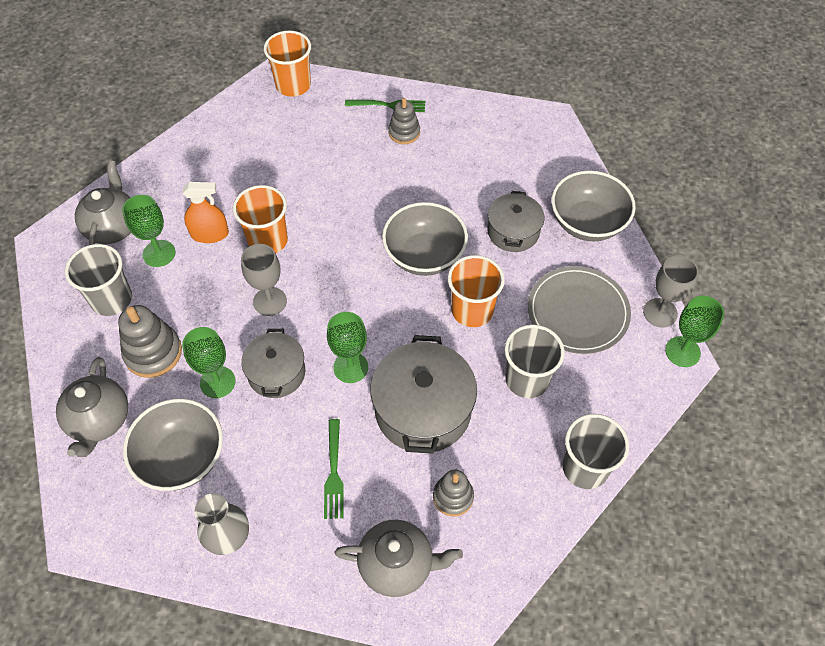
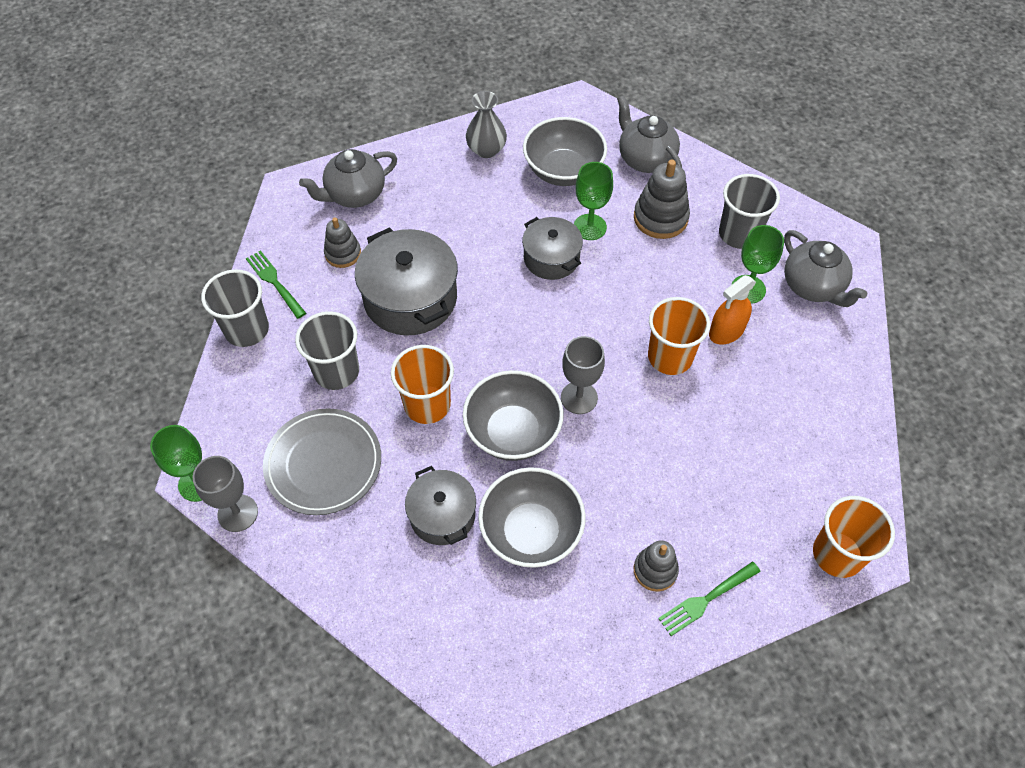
camera: 145 degrees right, 0 degrees up
(270, 301) = (612, 307): grey goblet -> grey goblet (579, 398)
(333, 472) = (446, 221): green fork -> green fork (275, 282)
(350, 367) = (496, 295): green goblet -> none
(587, 223) = (368, 578): grey bowl -> grey bowl (531, 532)

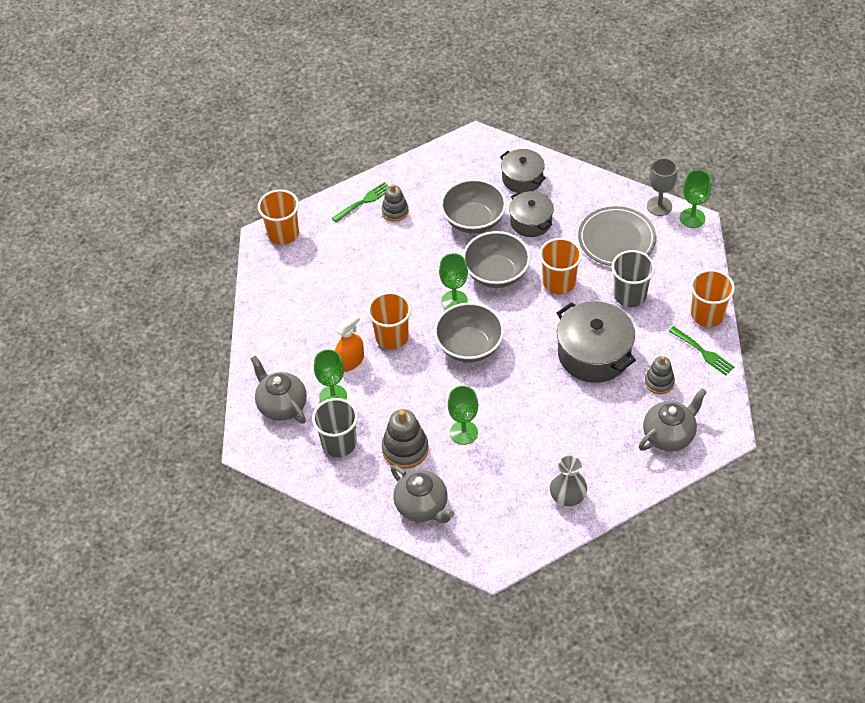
camera: 175 degrees right, 5 degrees down
(247, 329) = (707, 315): grey cup -> orange cup
(551, 258) = (491, 401): grey pot -> grey pot (522, 179)
(563, 171) = (494, 484): grey bowl -> grey bowl (469, 346)
(579, 398) = (454, 301): grey goblet -> green goblet

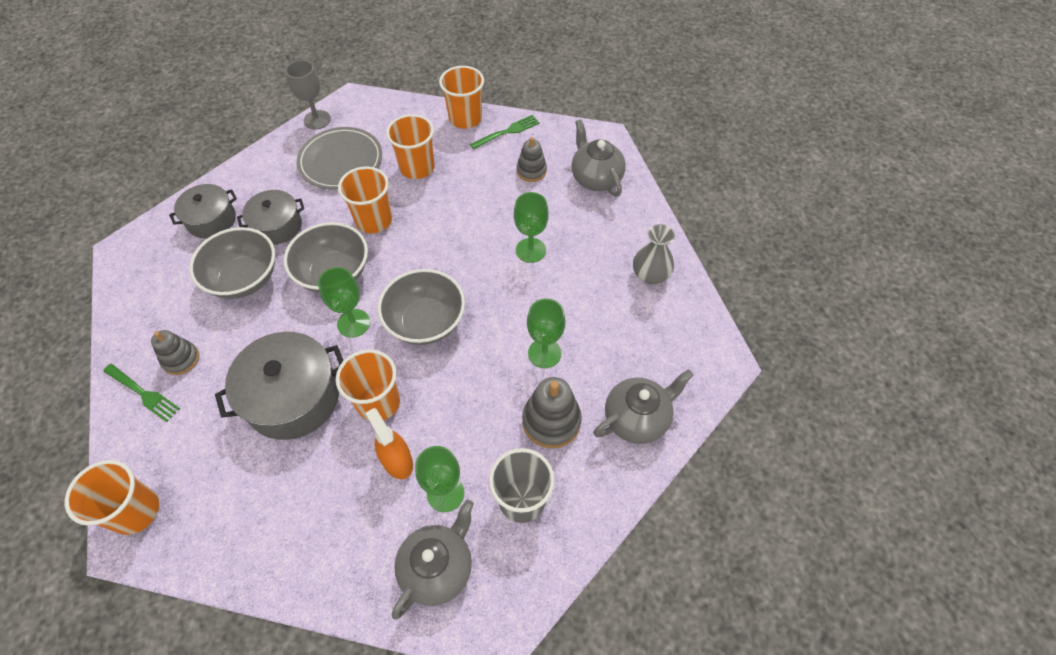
camera: 80 degrees left, 5 degrees up
(281, 405) = (438, 567): grey teapot -> grey teapot turned 150 degrees clockwise
(363, 202) = (142, 393): green fork -> green fork turned 150 degrees clockwise
(594, 354) = (479, 213): grey pot -> grey pot (293, 397)
(630, 295) = (417, 167): grey cup -> orange cup
(692, 218) = (345, 100): green goblet -> green goblet (530, 250)

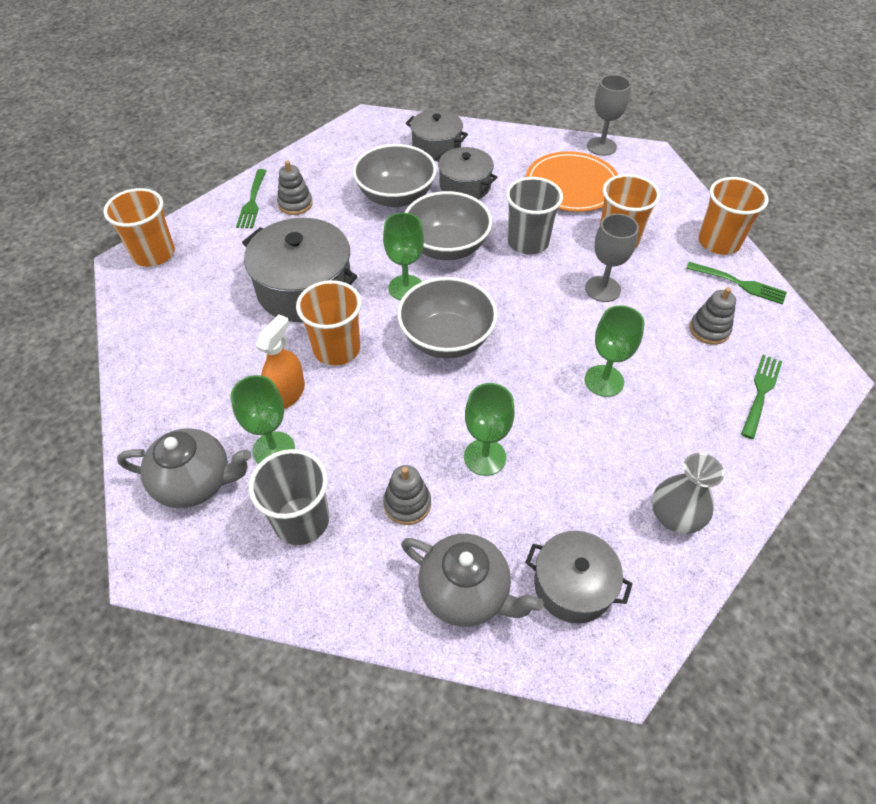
camera: 60 degrees right, 5 degrees down
(341, 161) = (572, 185): grey plate -> orange plate
(374, 220) = (528, 242): orange cup -> grey cup
(454, 204) = (602, 289): none -> grey goblet
(551, 421) = (407, 504): grey stacking toy -> grey stacking toy, size x0.65
(595, 178) = (761, 393): grey teapot -> green fork
(664, 355) = (573, 585): none -> grey pot

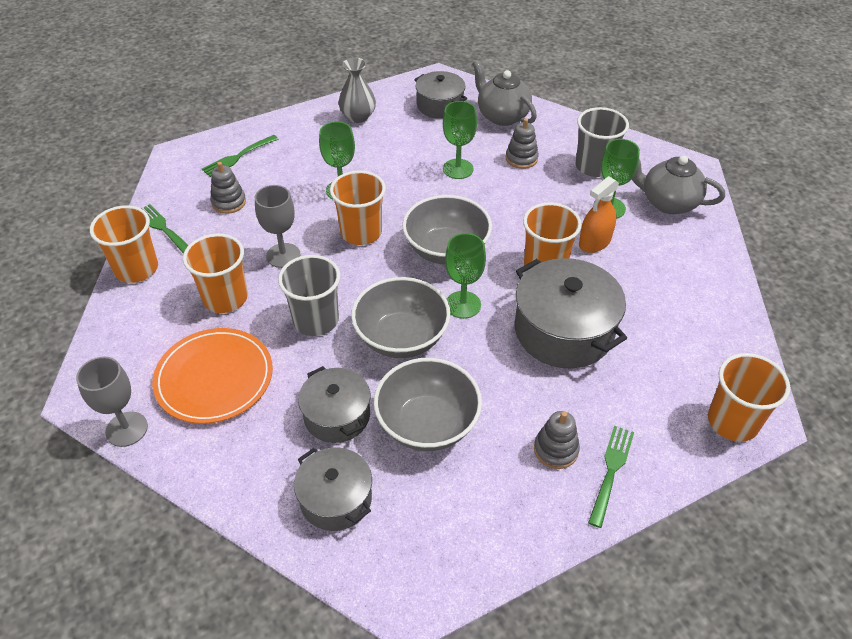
camera: 160 degrees left, 5 degrees down
(545, 334) = (361, 232): none -> orange cup

